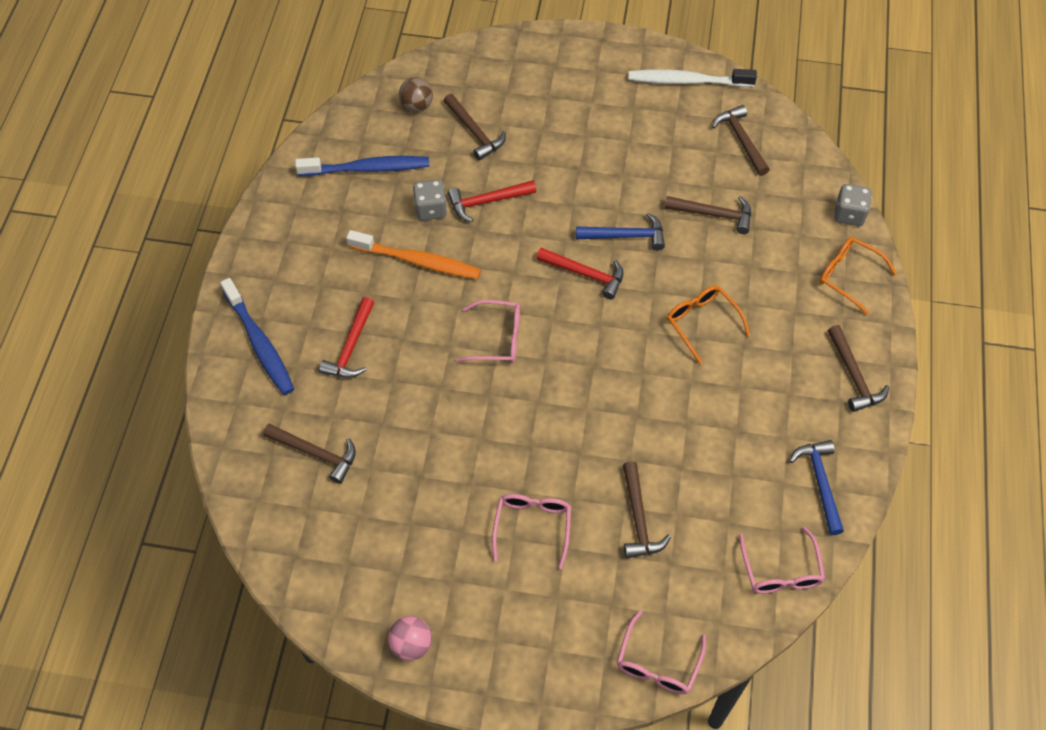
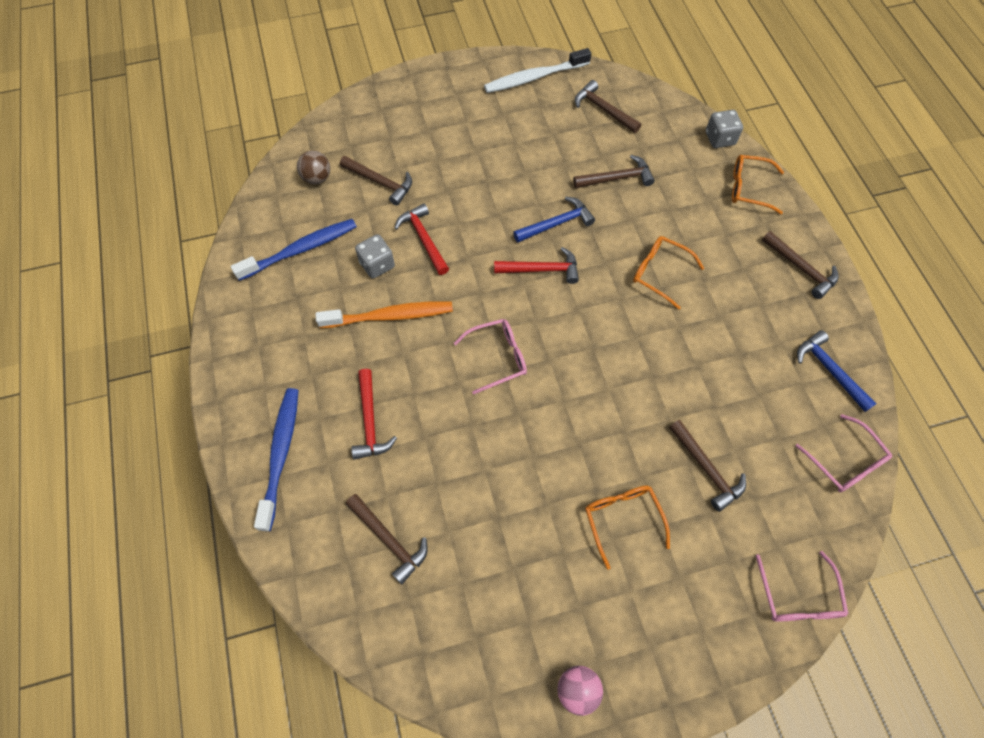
camera: 25 degrees left, 5 degrees up
(259, 343) = (280, 454): blue toothbrush -> blue toothbrush turned 120 degrees counterclockwise
(316, 453) = (389, 540): brown hammer -> brown hammer turned 45 degrees clockwise
(487, 202) = (423, 239): red hammer -> red hammer turned 105 degrees clockwise
(532, 526) = (622, 519): pink glasses -> orange glasses

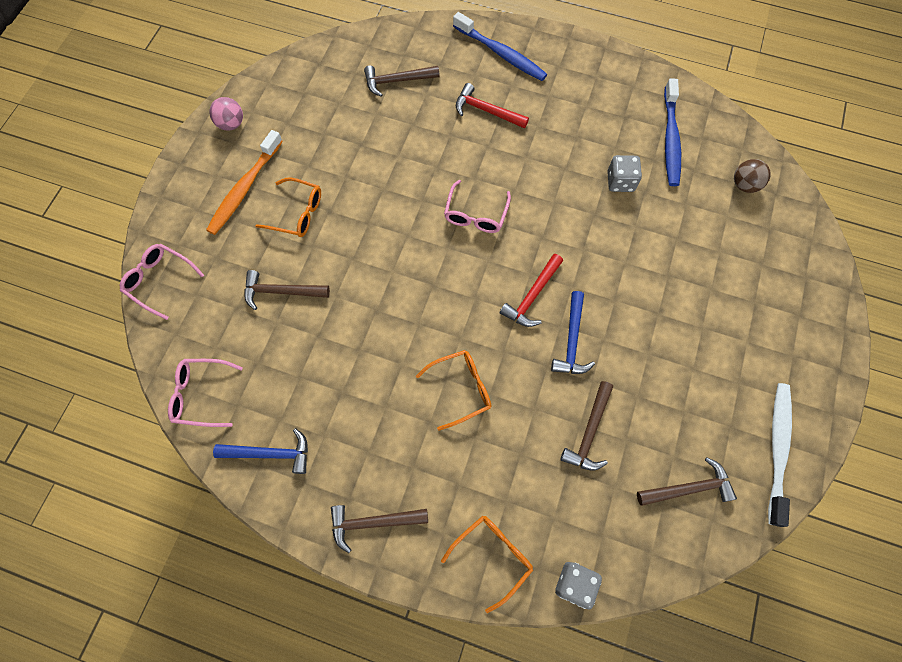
camera: 125 degrees right, 5 degrees up
(380, 182) = (710, 229): brown hammer -> none
(390, 316) = (565, 165): orange toothbrush -> orange toothbrush (245, 188)
(423, 239) = (624, 227): red hammer -> none

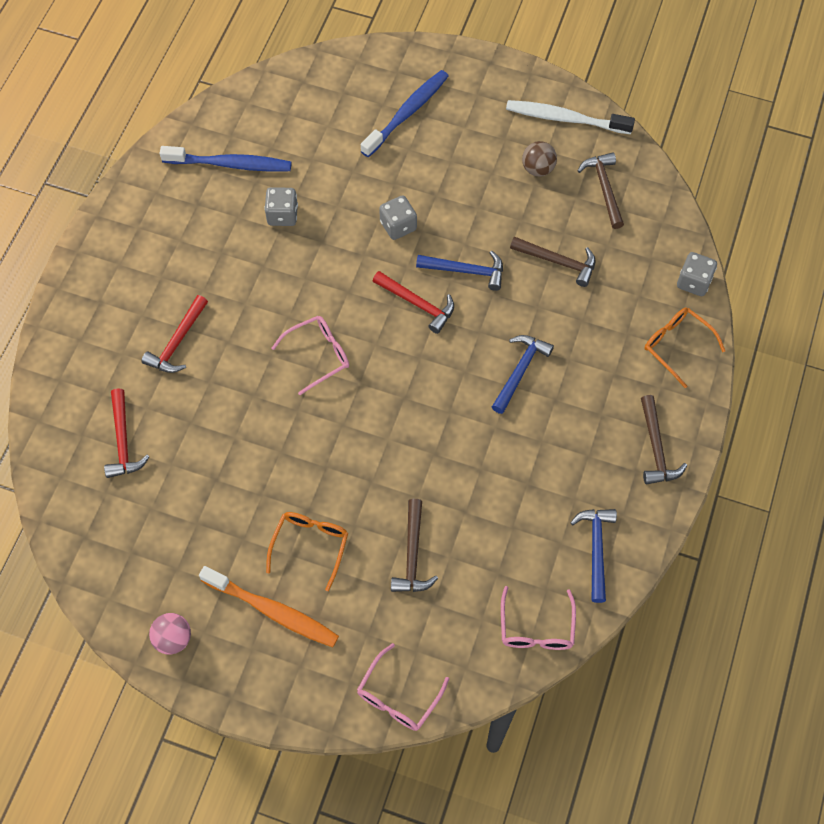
camera: 90 degrees left, 5 degrees down
(397, 81) = (123, 441): brown hammer -> red hammer
(461, 389) = (520, 371): orange glasses -> blue hammer
(476, 214) = (318, 355): pink glasses -> pink glasses turned 45 degrees counterclockwise
(501, 53) = (93, 325): blue toothbrush -> blue toothbrush (407, 113)
(618, 279) = (398, 226): none -> grey dice
(744, 185) = (292, 106): brown ball -> brown ball (538, 169)

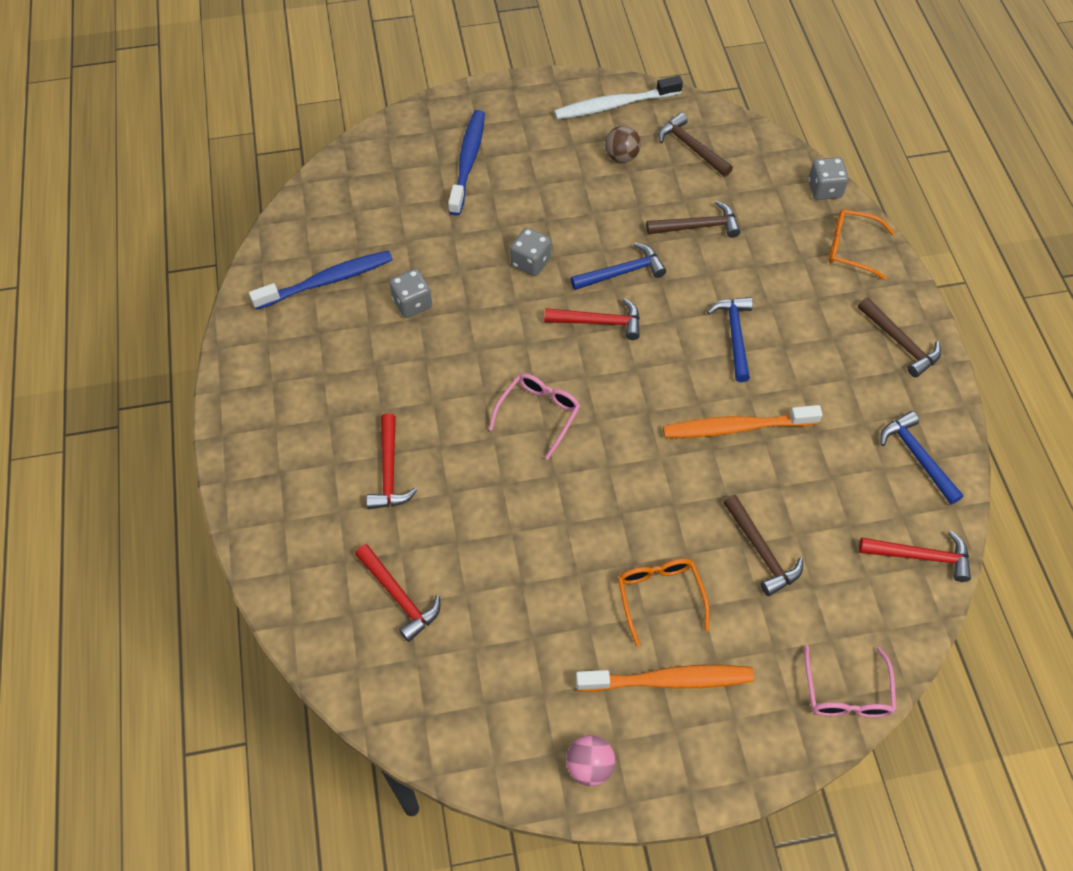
camera: 30 degrees left, 5 degrees down
(465, 447) = (736, 427): none -> orange toothbrush
(536, 628) = (920, 556): pink glasses -> red hammer

